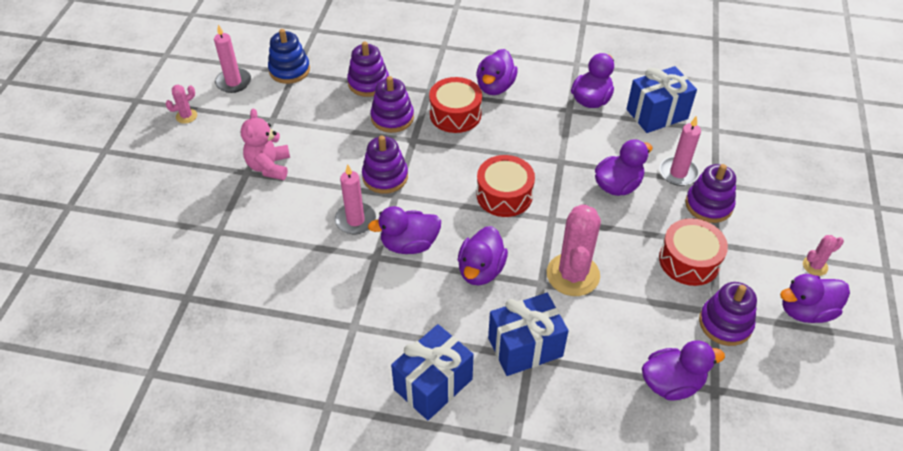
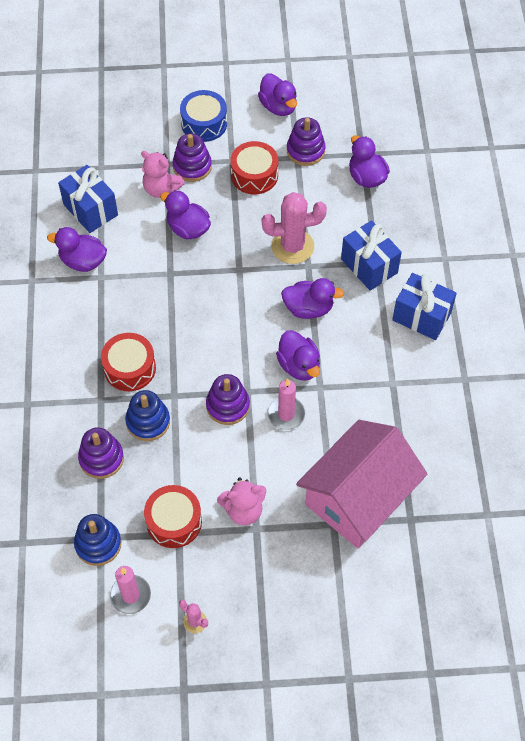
camera: 105 degrees left, 10 degrees up
(234, 258) = (358, 497): none -> pink house
(392, 118) = (148, 421): purple stacking toy -> blue stacking toy
(495, 87) = (81, 343): purple duck -> none
(504, 195) = (222, 308): red drum -> red drum (174, 521)
(678, 173) = (161, 189): pink candle -> pink teddy bear
(777, 228) = (204, 123): none -> blue drum
(815, 266) = (235, 101): pink cactus -> none

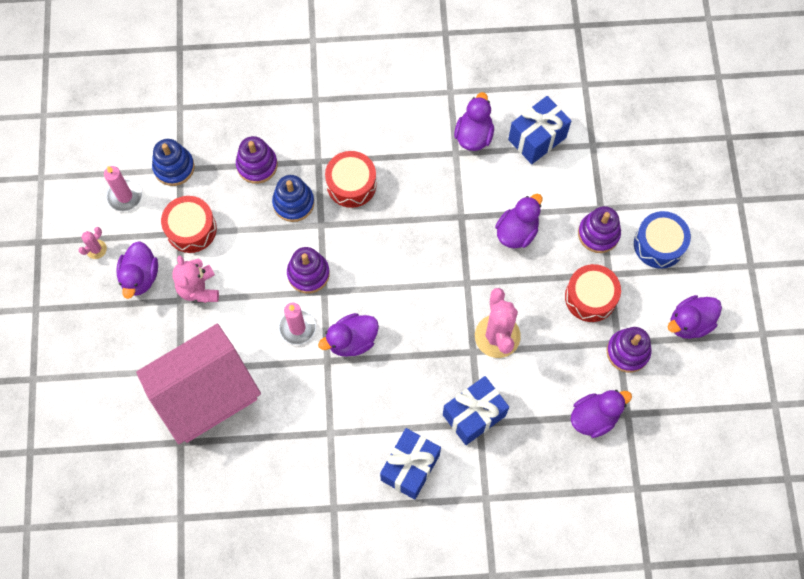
camera: 90 degrees right, 10 degrees up
(161, 189) = (567, 204): pink teddy bear -> none
(308, 308) = (420, 351): purple duck -> purple duck (140, 277)
(358, 497) = (205, 393): pink house -> pink house turned 75 degrees counterclockwise

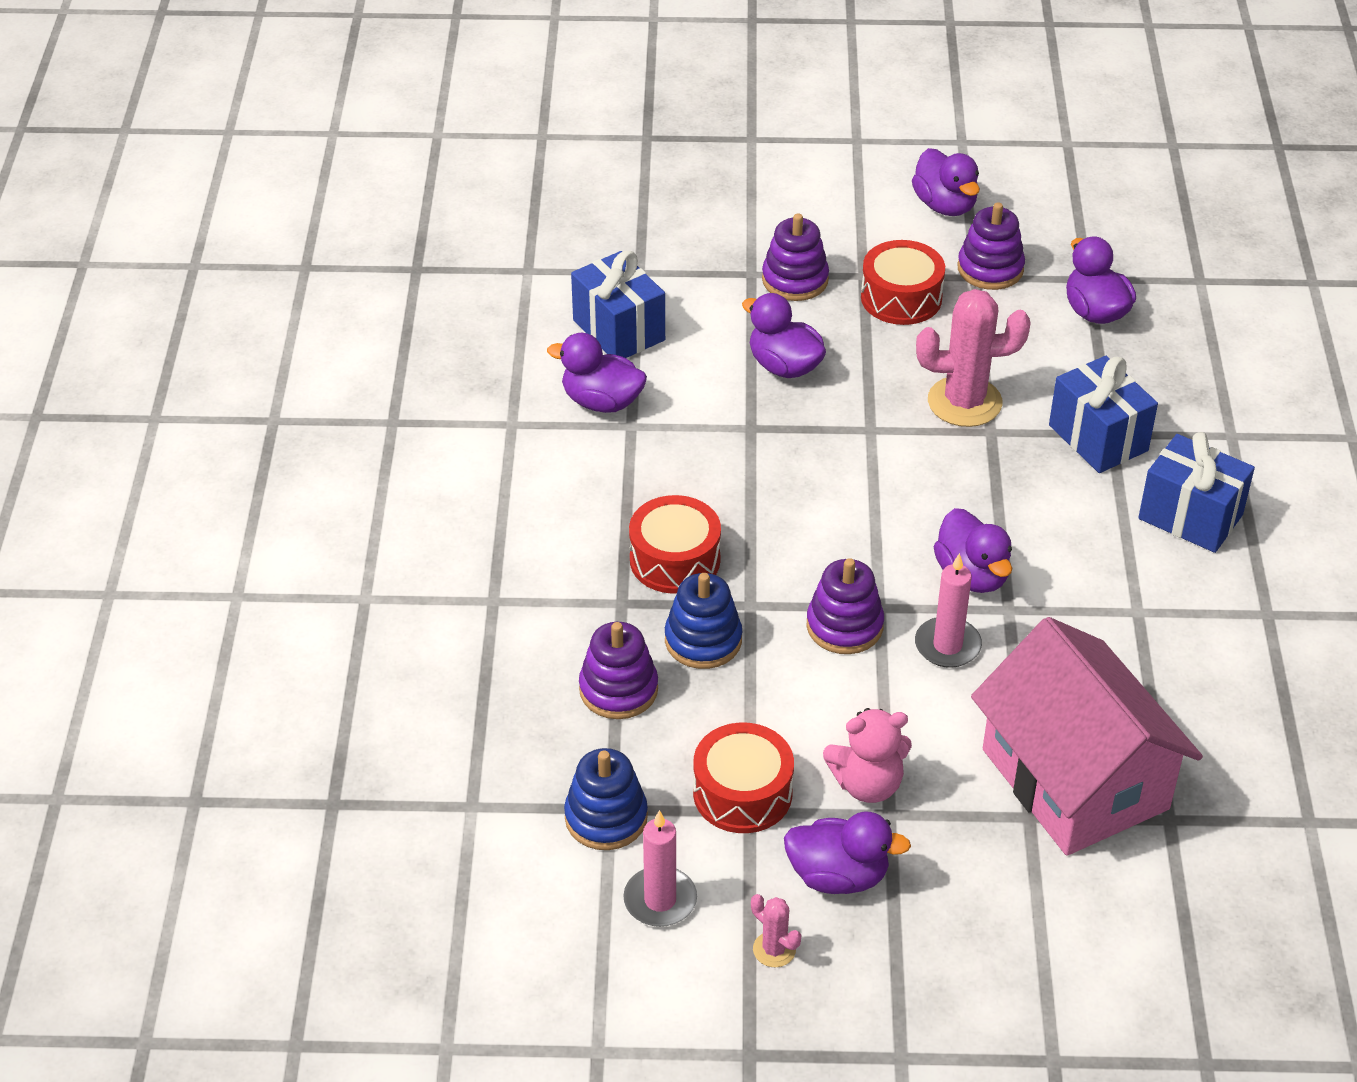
camera: 85 degrees left, 25 degrees down
(659, 244) = (817, 221): blue drum -> none

